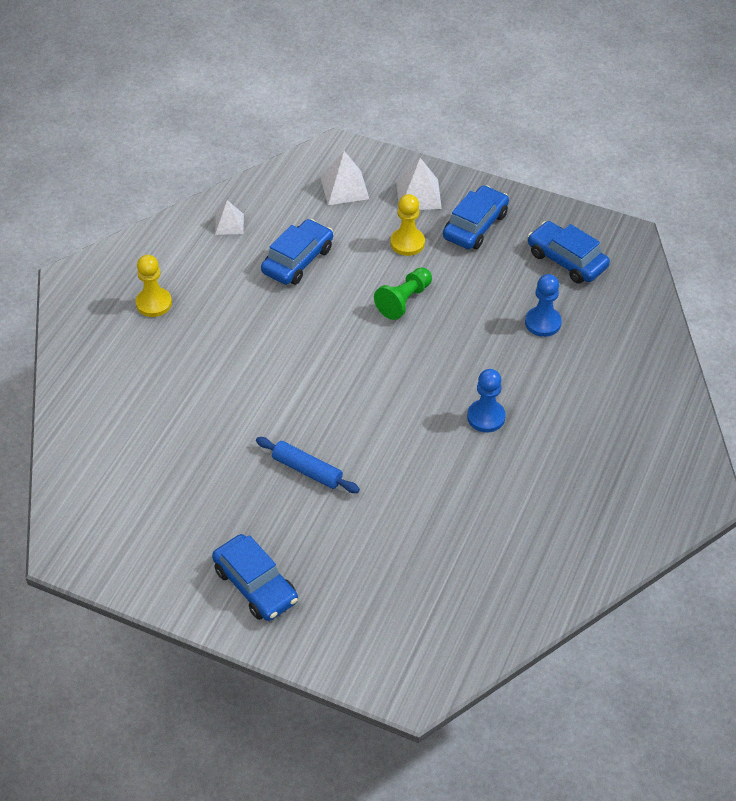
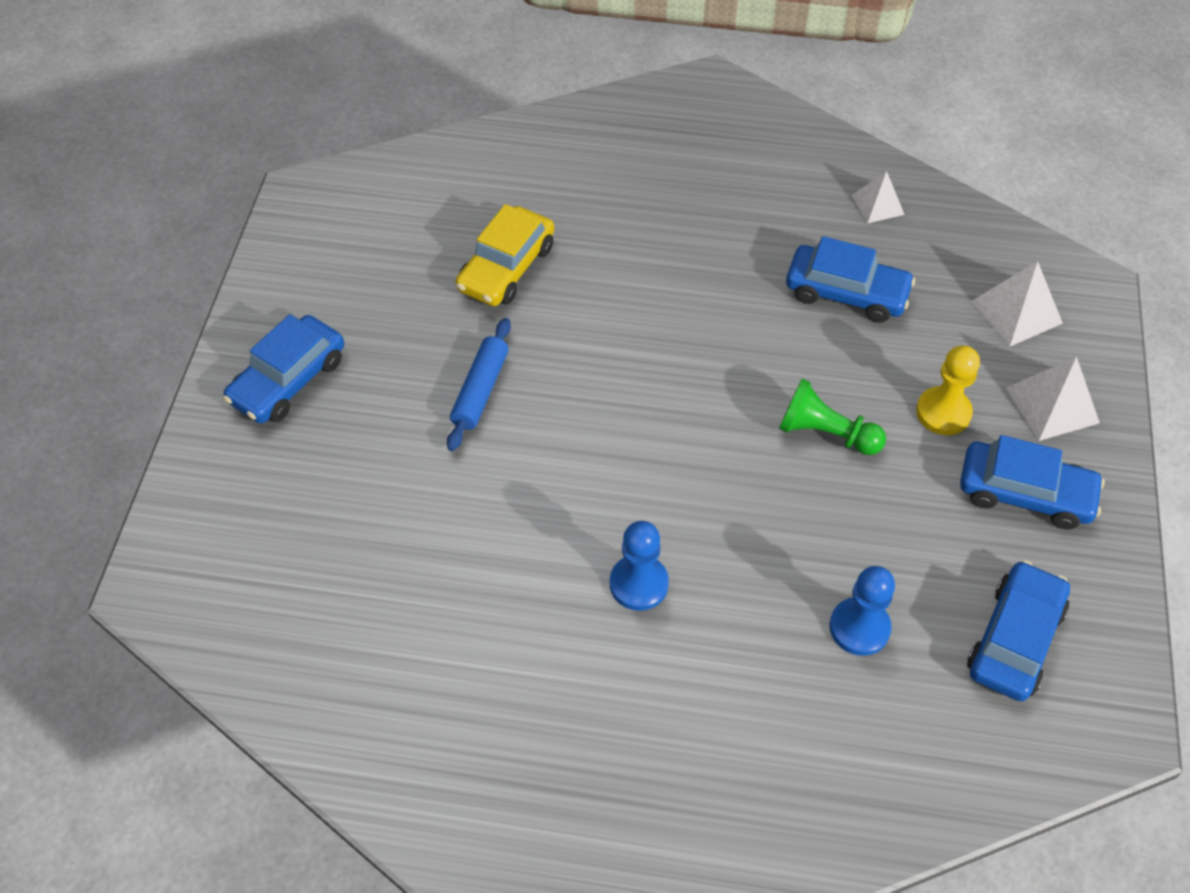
camera: 75 degrees right, 5 degrees up
(154, 303) = (704, 168): yellow pawn -> none
(200, 435) = (506, 268): none -> yellow car

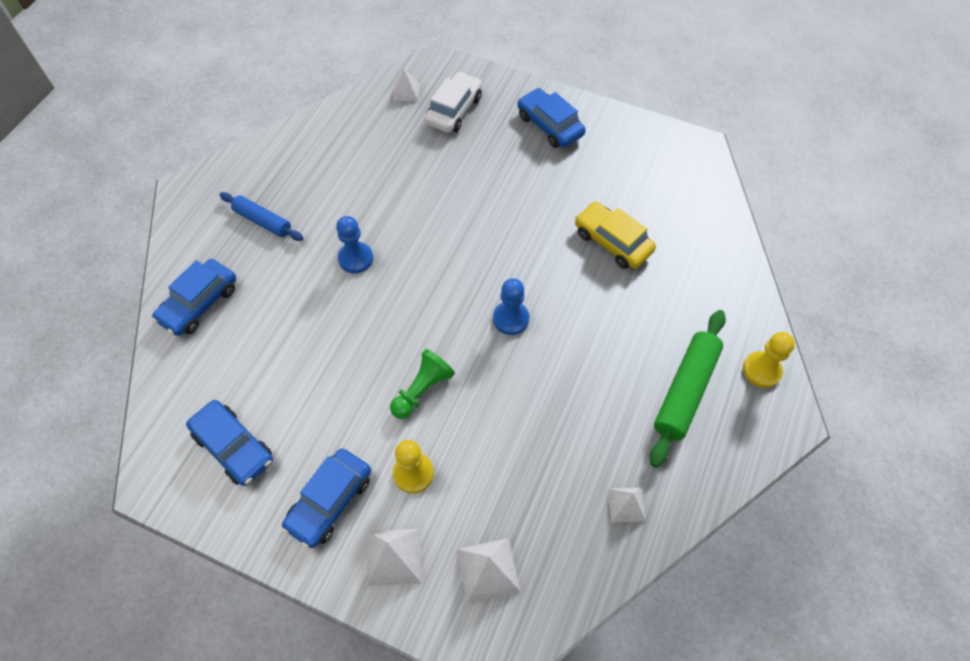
camera: 105 degrees right, 5 degrees up
(236, 618) = (406, 91): none -> white pyramid
(274, 526) = (454, 110): none -> white car
(480, 390) = (515, 210): blue rolling pin -> blue rolling pin (263, 221)
(655, 108) = (761, 370): none -> yellow pawn
(711, 170) = (685, 391): none -> green rolling pin
(846, 293) = (540, 447): blue car -> blue car (199, 303)
(859, 628) = (280, 361): blue pawn -> blue pawn (511, 319)

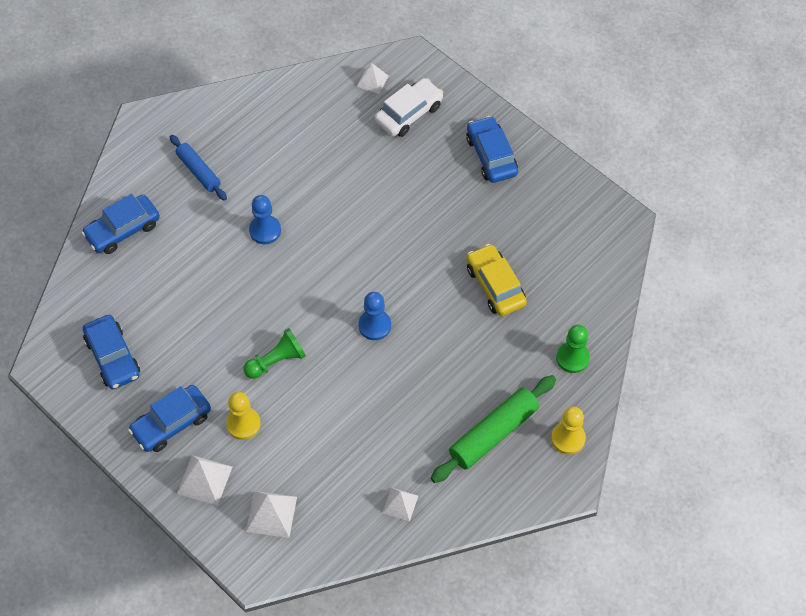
camera: 20 degrees right, 0 degrees up
(722, 288) = (572, 358): none -> green pawn

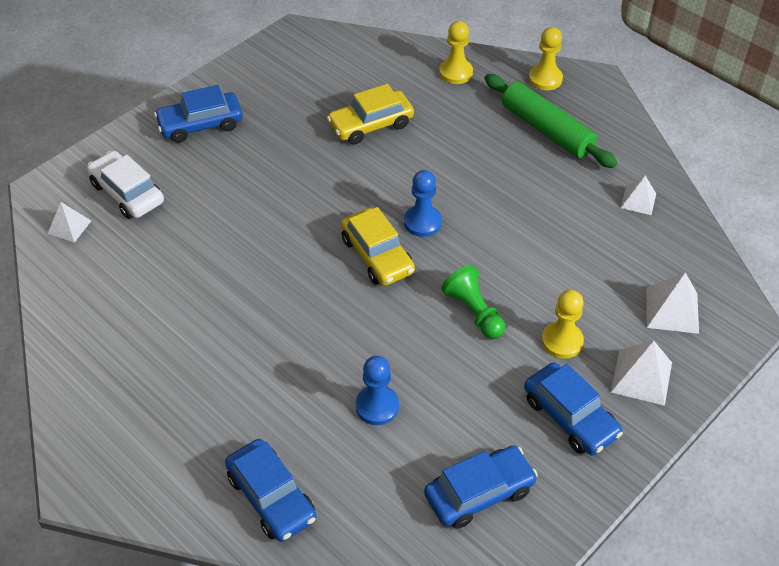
camera: 90 degrees left, 10 degrees down
(198, 171) = (182, 408): blue rolling pin -> none
(265, 230) = (285, 329): blue pawn -> blue pawn (377, 406)
(338, 292) = (377, 255): none -> yellow car
(572, 358) = (456, 73): green pawn -> yellow pawn

